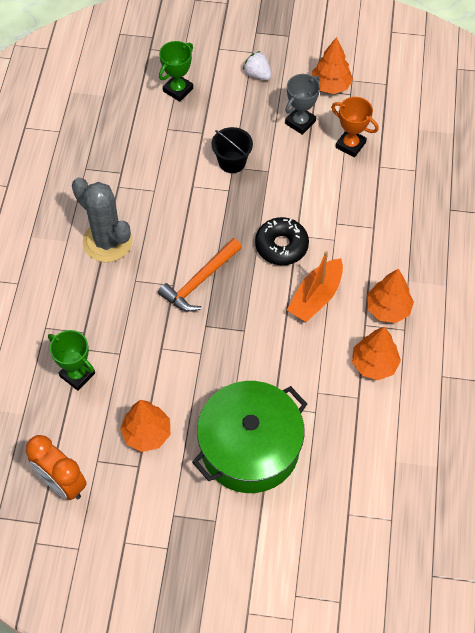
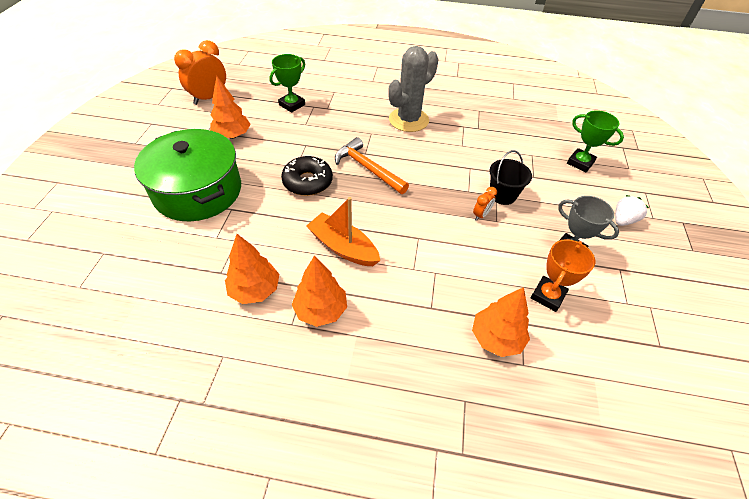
camera: 90 degrees right, 10 degrees down
(262, 183) = (481, 215): none -> orange clock
(281, 246) = (405, 225): black donut -> black donut (307, 182)
(330, 86) = (632, 284): orange tree -> orange tree (496, 338)

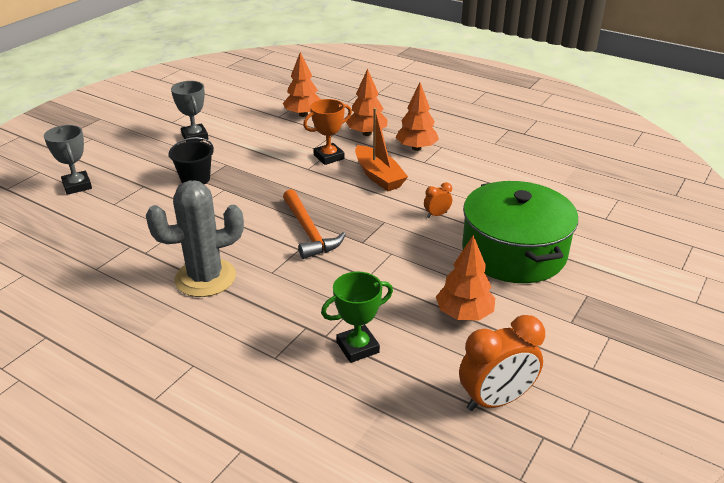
camera: 155 degrees left, 15 degrees down
(255, 290) = (465, 167): orange tree -> orange tree (367, 133)
(307, 182) = (385, 233): black donut -> none
(481, 215) = (235, 170): orange clock -> orange clock (437, 215)
(548, 296) = (244, 122): orange trophy -> orange trophy (329, 157)
(580, 163) = (77, 186): green trophy -> grey trophy
(623, 220) = (118, 142): white strawberry -> none

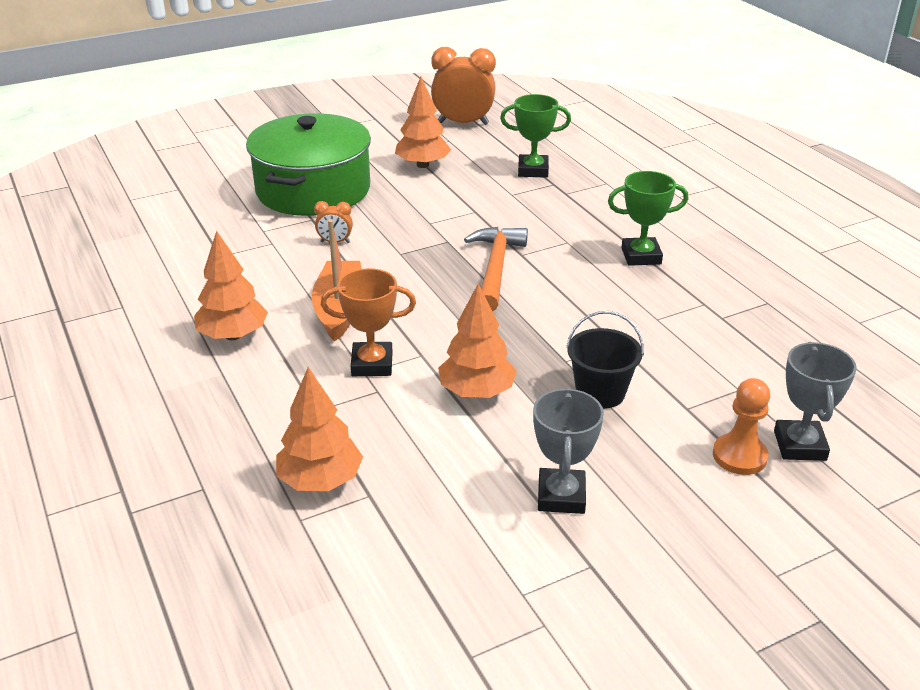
camera: 150 degrees left, 0 degrees up
(111, 173) = (739, 456): none -> orange pawn
(205, 278) = (641, 256): grey cactus -> green trophy
(367, 133) = (266, 389): orange tree -> orange tree (476, 392)

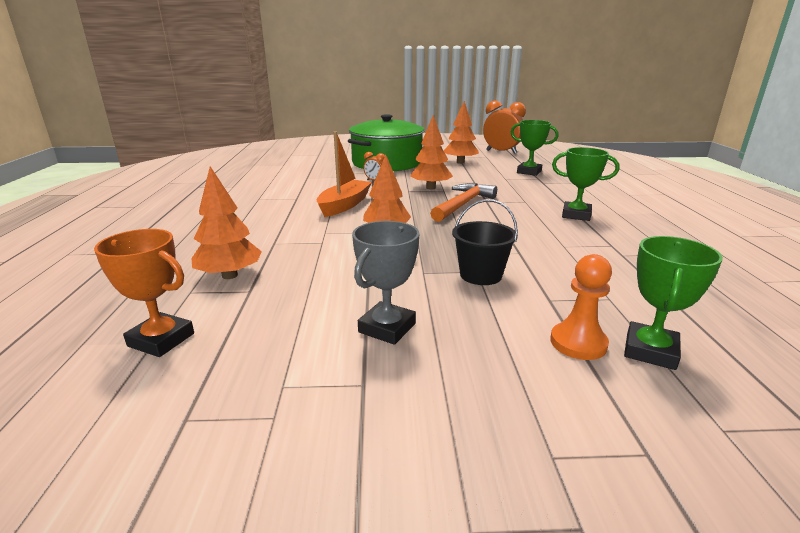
camera: 25 degrees right, 10 degrees down
(233, 335) = (271, 205): orange tree -> orange tree (430, 188)
(372, 364) = (334, 230): orange trophy -> orange trophy (161, 340)
(799, 445) = (650, 351): grey trophy -> green trophy

